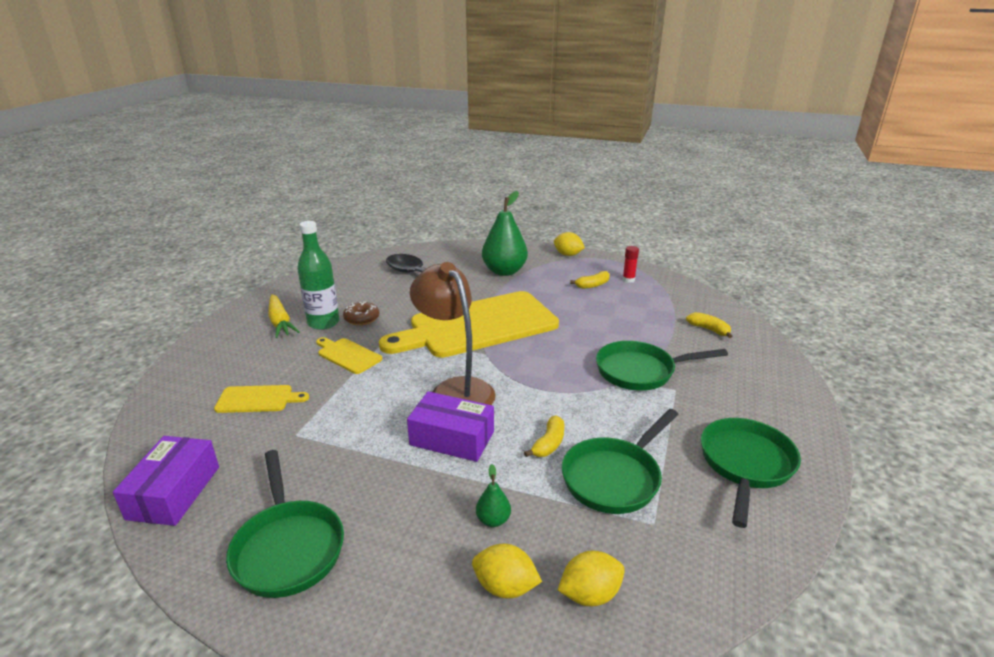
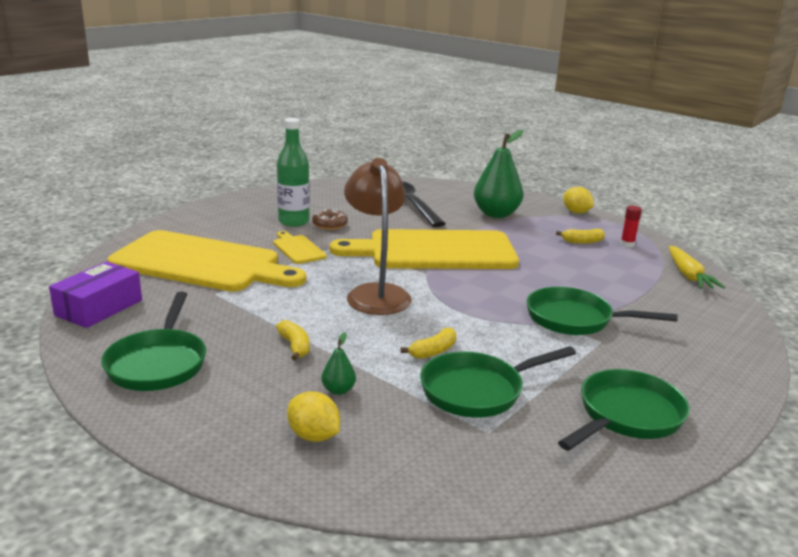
camera: 20 degrees right, 5 degrees down
(258, 399) = (202, 263): yellow cutting board -> yellow cutting board, size x2.40
(280, 322) = (257, 214): yellow carrot -> yellow carrot (688, 275)
(452, 438) = (346, 326): purple box -> none
(590, 594) = (385, 462): yellow lemon -> none
(709, 329) = (685, 302): yellow banana -> yellow banana (295, 346)

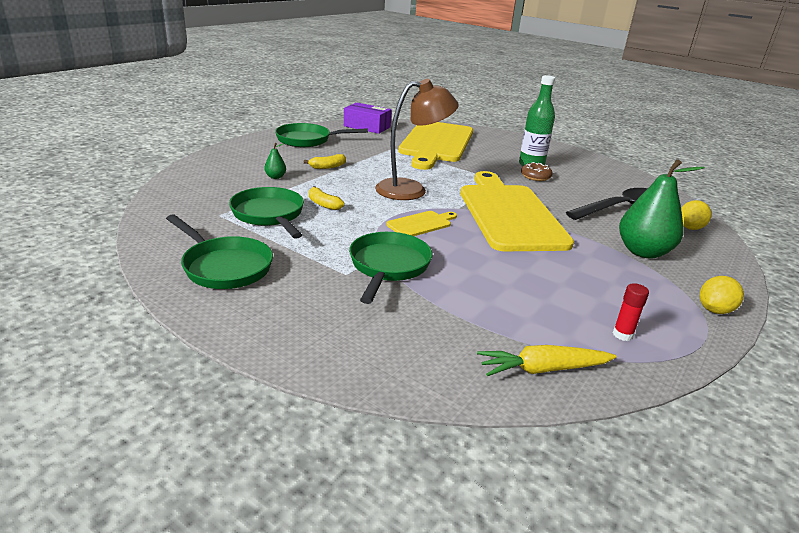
camera: 85 degrees right, 5 degrees up
(298, 249) = (478, 167): yellow cutting board -> yellow cutting board (421, 224)
(313, 436) = (230, 171): yellow lemon -> yellow lemon (689, 228)
(582, 241) = (603, 299): yellow banana -> none

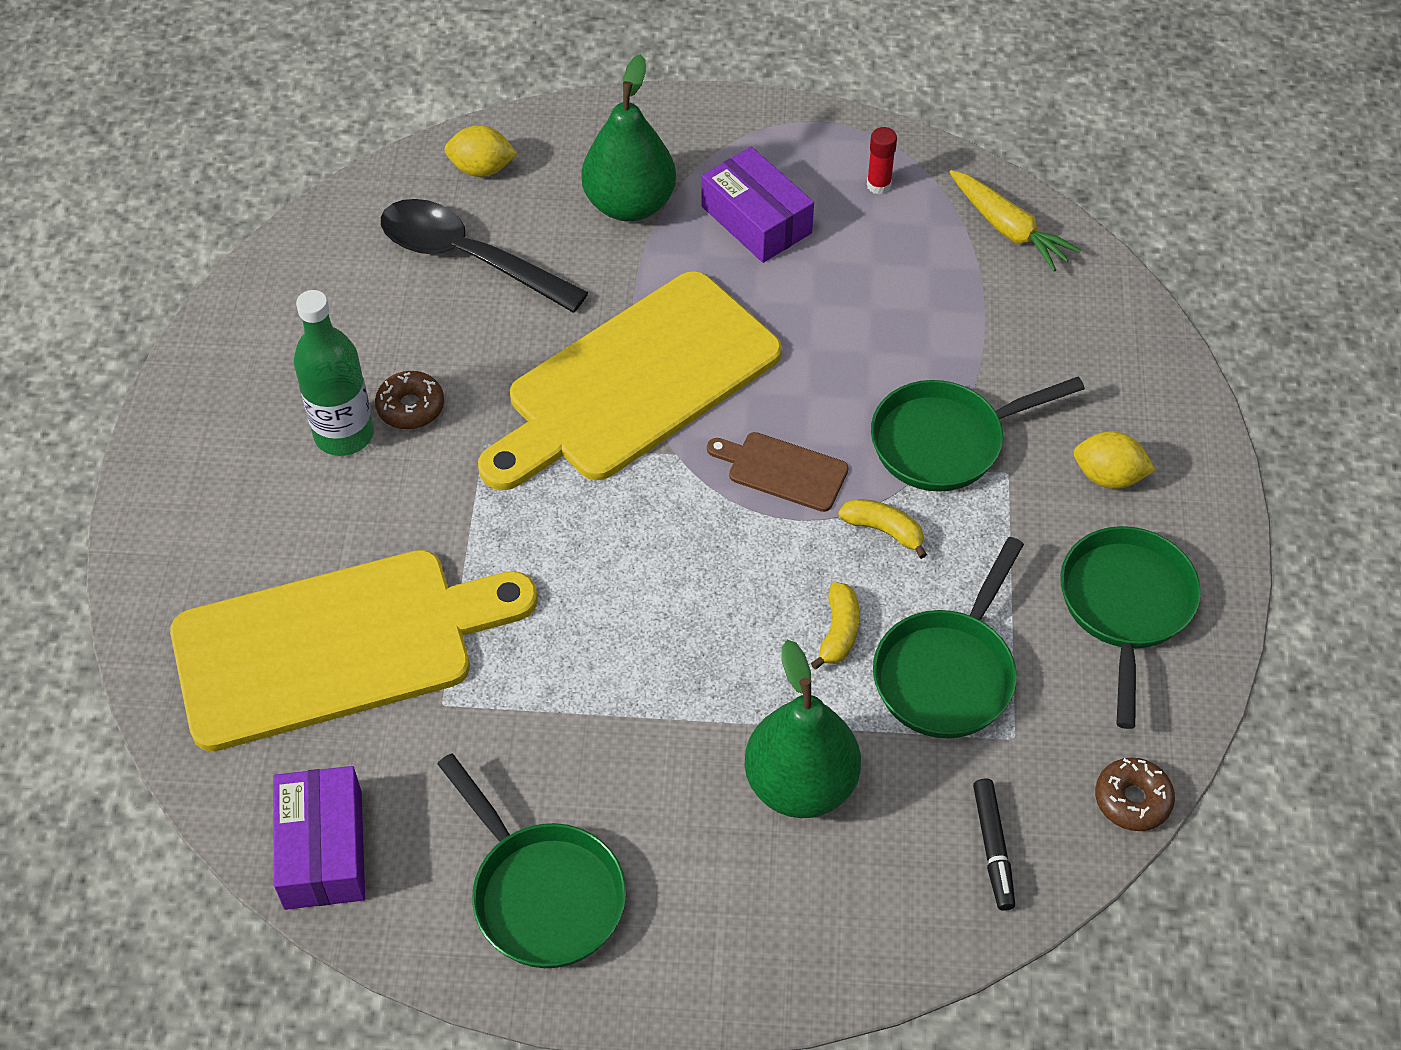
camera: 120 degrees left, 25 degrees up
(148, 224) = (1132, 800): none -> brown donut
(190, 193) = (992, 848): none -> black marker
(275, 177) = (800, 784): green pear -> green pear, size x2.32
(327, 167) = (669, 741): yellow banana -> yellow banana (884, 530)
(411, 189) = (656, 551): brown lamp -> none
(421, 224) = (782, 470): yellow cutting board -> brown cutting board
(610, 281) = (756, 220): none -> purple box
(714, 310) = (741, 121): yellow lemon -> yellow lemon (1108, 477)

